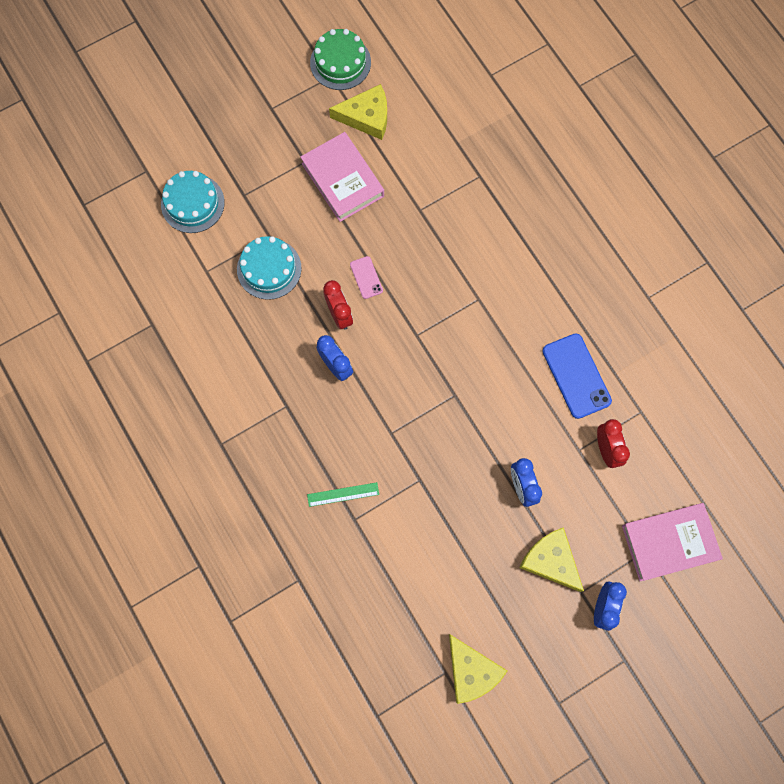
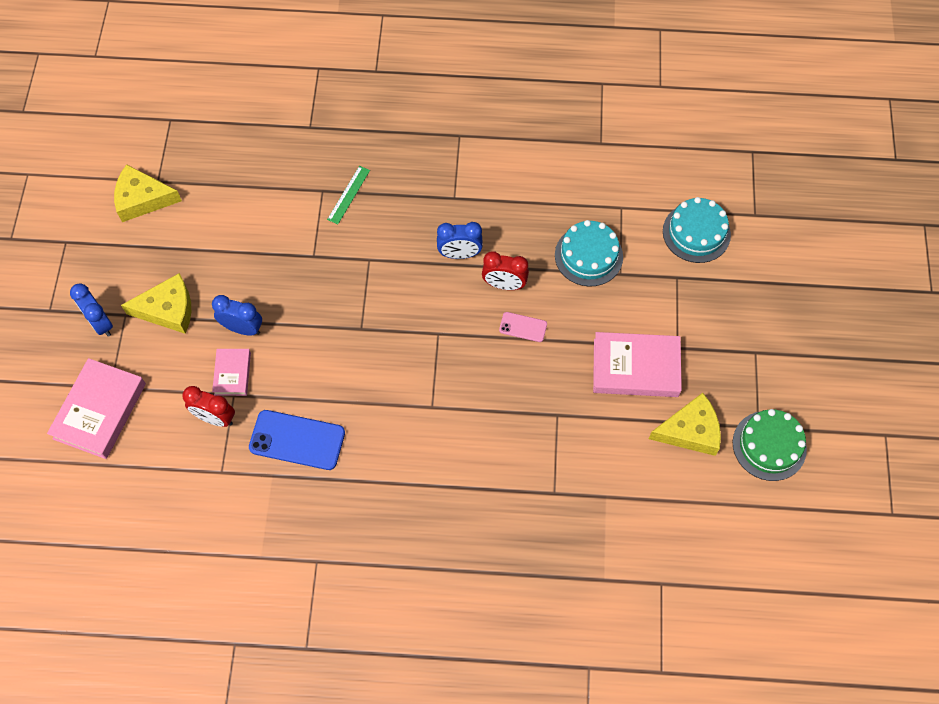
camera: 125 degrees right, 10 degrees down
(366, 117) = (690, 431): yellow cheese -> yellow cheese turned 135 degrees counterclockwise
(563, 464) = (232, 373): none -> pink book

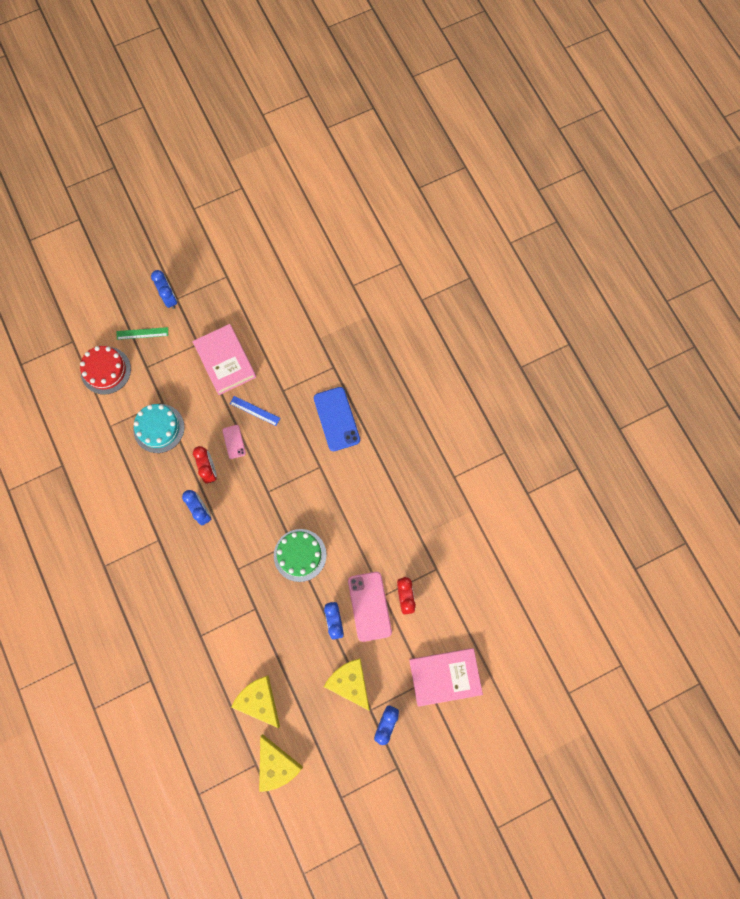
camera: 120 degrees left, 10 degrees up
(232, 373) = (369, 606): pink book -> pink phone
(297, 440) = (389, 535): blue phone -> blue phone (336, 419)
(348, 195) = (194, 614): green ruler -> green ruler (142, 333)
(549, 369) = (255, 411): none -> blue ruler
(690, 431) = (250, 311): yellow cheese -> yellow cheese (259, 700)
(696, 233) = (105, 370): turquoise cake -> red cake
(760, 344) = (169, 298): none -> blue clock
(769, 445) = (235, 265): green cake -> green cake (300, 555)

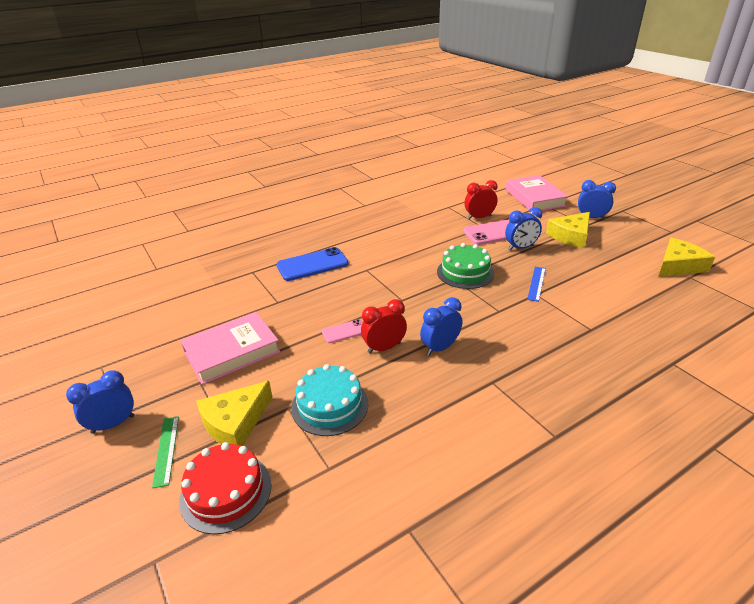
camera: 95 degrees left, 40 degrees down
(255, 411) = (303, 320): blue ruler -> blue ruler (536, 283)
(259, 700) = (628, 281): yellow cheese -> yellow cheese (235, 422)

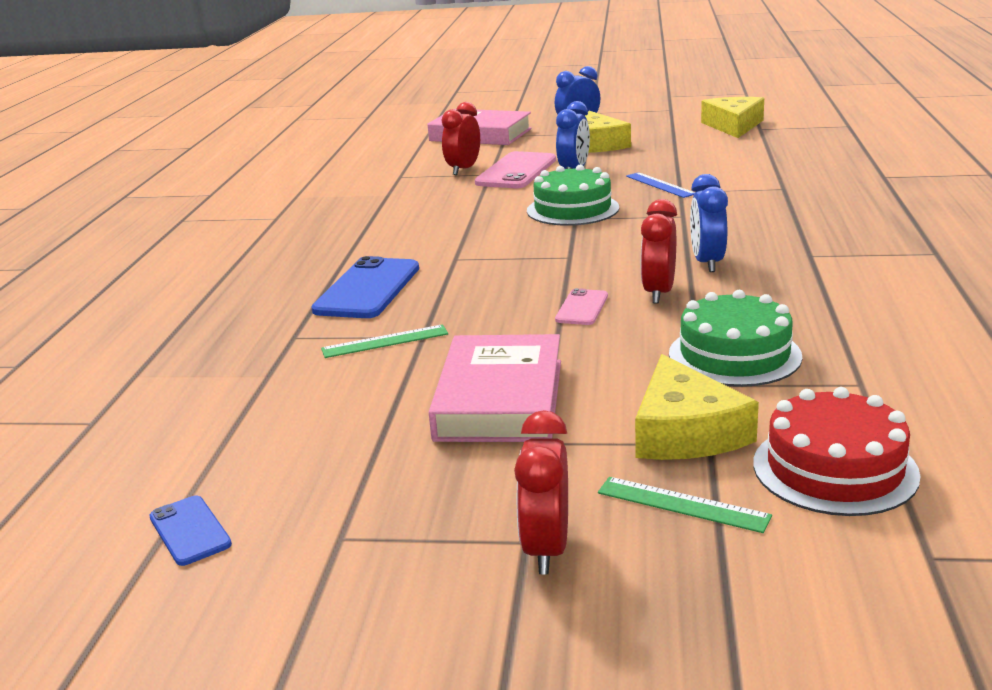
camera: 50 degrees left, 10 degrees down
(93, 330) = (190, 531): none -> blue phone
(113, 424) = (546, 549): blue clock -> red clock
(265, 295) = (385, 341): none -> green ruler
(330, 405) = (734, 355): turquoise cake -> green cake

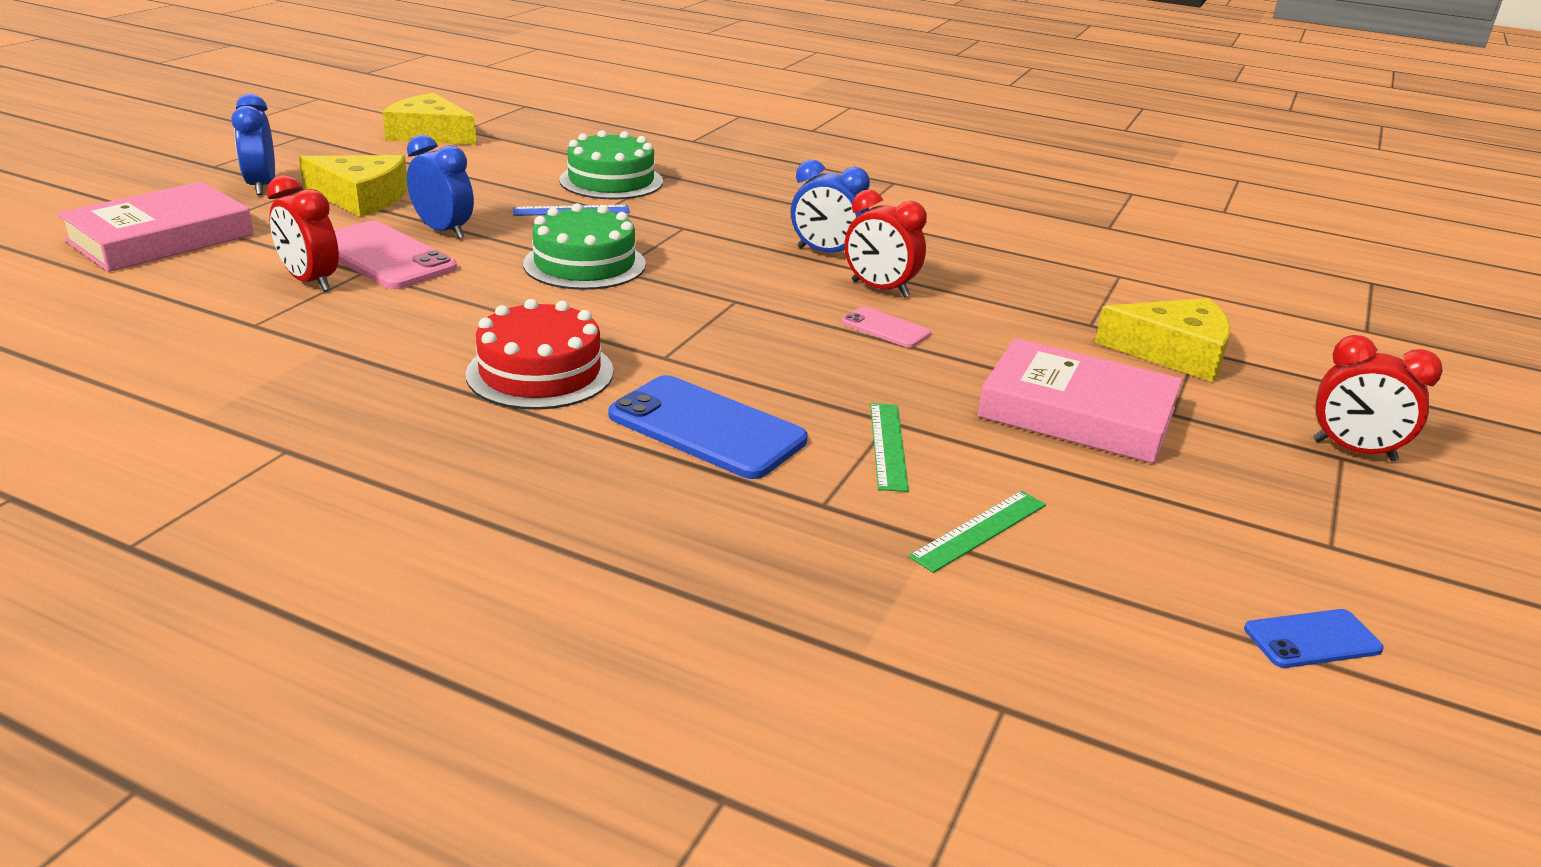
camera: 75 degrees left, 5 degrees up
(682, 504) = (1291, 384): green ruler -> green ruler (979, 530)
(734, 355) = (1041, 298): green cake -> green cake (611, 181)
(834, 469) = (1248, 321): red cake -> red cake (540, 373)

